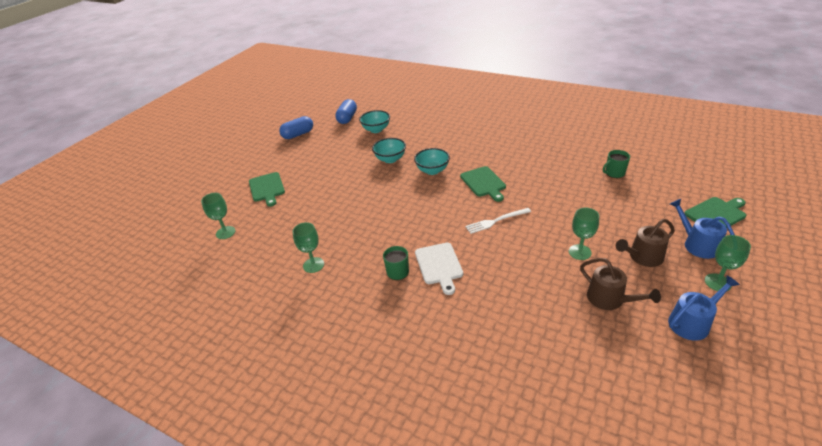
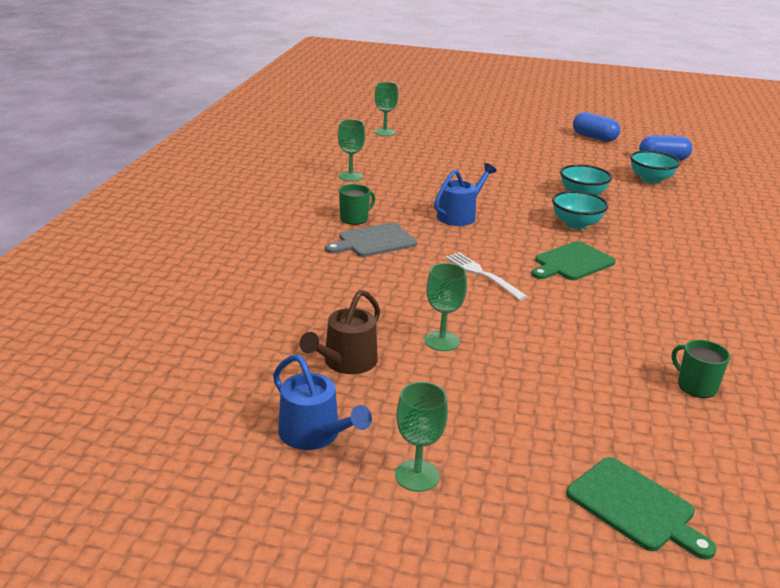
camera: 70 degrees right, 10 degrees down
(267, 188) = (470, 138): green cutting board -> none
(439, 265) = (374, 241): white cutting board -> grey cutting board
(643, 257) = (454, 400): brown watering can -> none
(697, 244) = (516, 466): blue watering can -> blue watering can (459, 215)

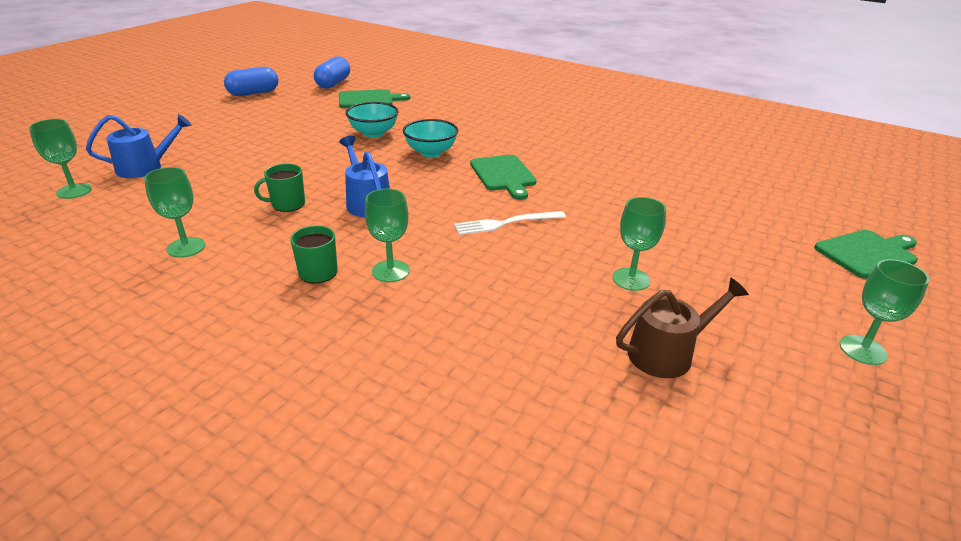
camera: 70 degrees left, 5 degrees up
(314, 434) = (811, 407): blue watering can -> blue watering can (145, 167)
(346, 362) = (667, 353): brown watering can -> brown watering can turned 75 degrees counterclockwise
(374, 241) = (390, 271): grey cutting board -> green goblet
(650, 179) = (368, 99): turquoise bowl -> green cutting board
(696, 386) = (710, 185): green mug -> green mug (287, 204)

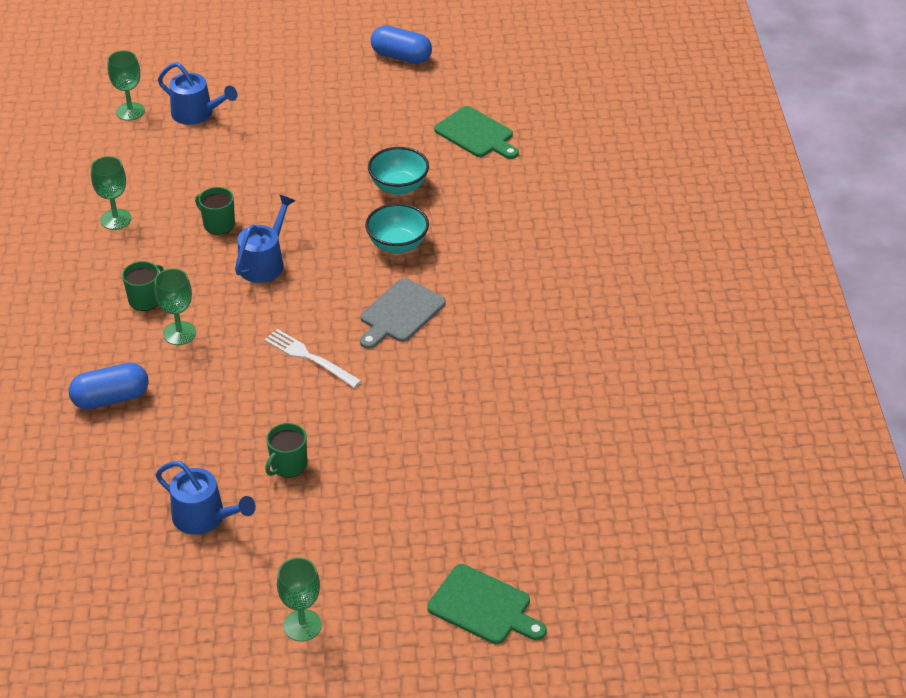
camera: 55 degrees right, 10 degrees up
(333, 83) = (489, 86): blue capsule -> blue capsule (111, 398)
(503, 175) = (400, 313): green cutting board -> grey cutting board
(631, 279) = (288, 465): green goblet -> green mug
(667, 353) = (204, 517): brown watering can -> blue watering can

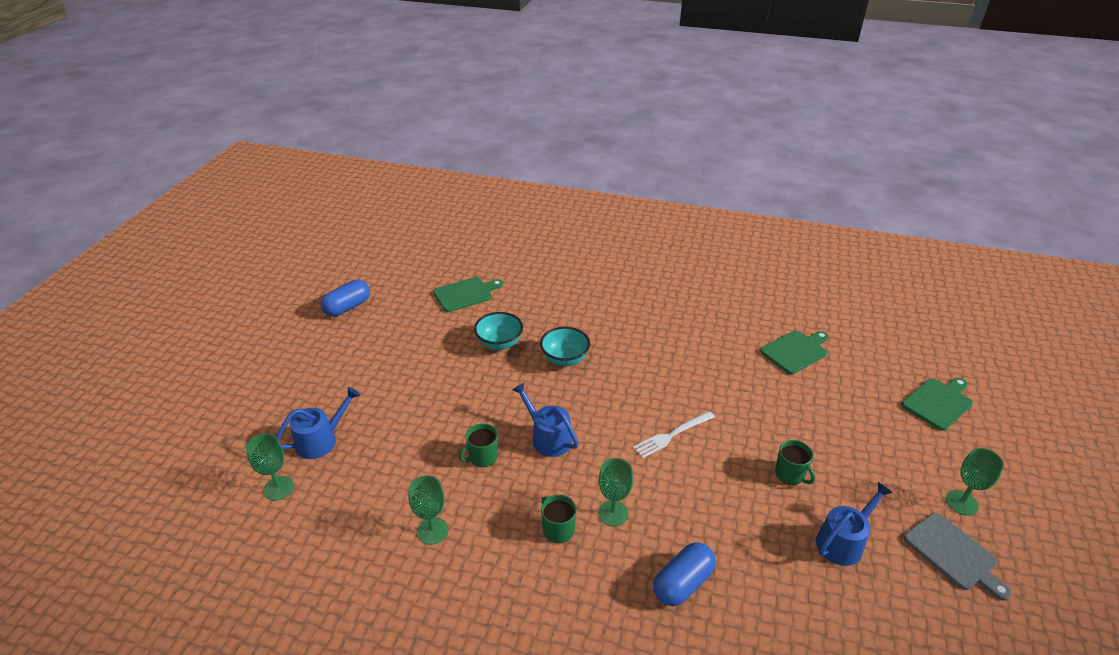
camera: 70 degrees left, 5 degrees down
(111, 398) = (682, 583): blue capsule -> blue capsule turned 45 degrees clockwise
(400, 313) = (640, 375): grey cutting board -> grey cutting board (953, 554)
(521, 451) = (795, 351): none -> green cutting board

